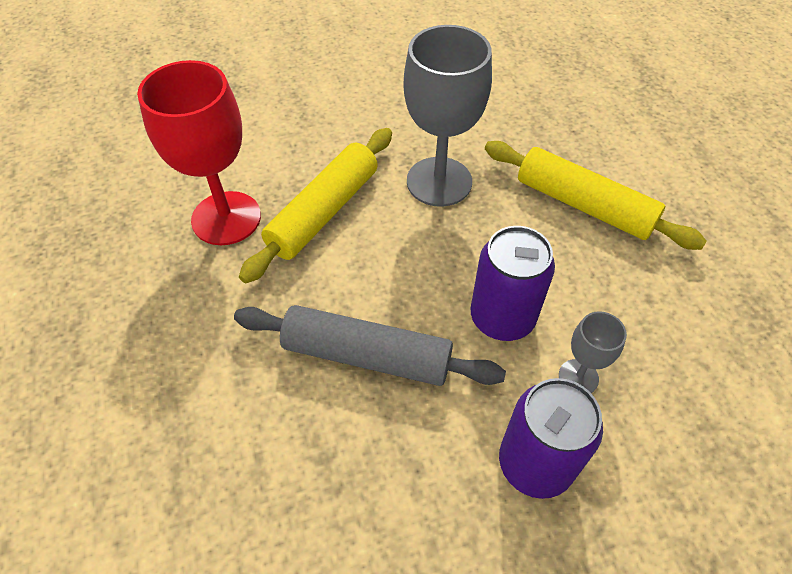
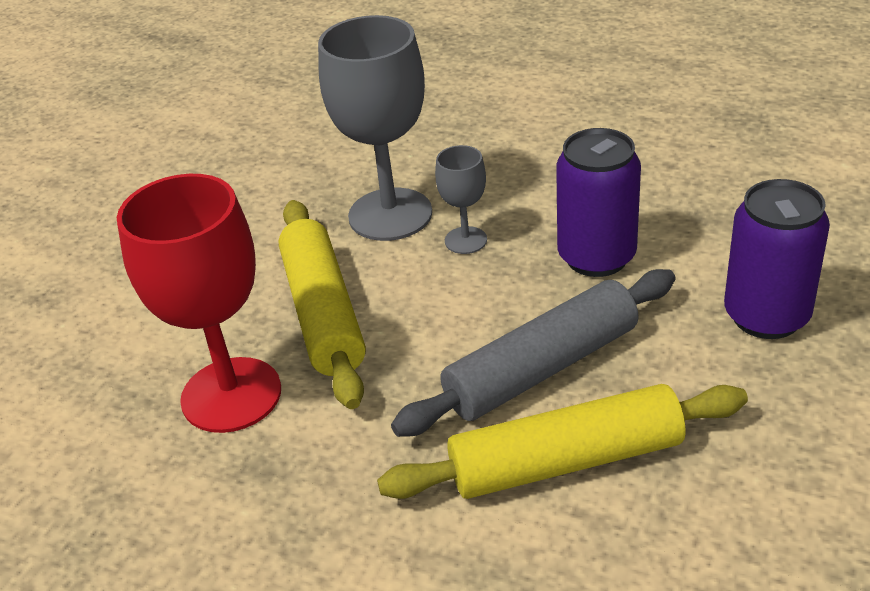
camera: 45 degrees left, 15 degrees down
(578, 377) = (705, 245): grey goblet -> grey goblet (465, 240)
(583, 205) = (530, 145): yellow rolling pin -> yellow rolling pin (565, 461)

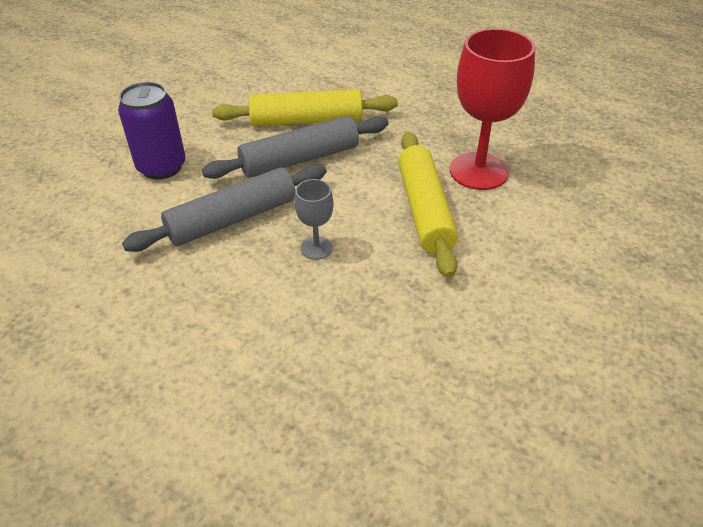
camera: 175 degrees left, 5 degrees up
(390, 214) = (369, 283): grey goblet -> none
(596, 257) = (233, 219): purple can -> grey rolling pin

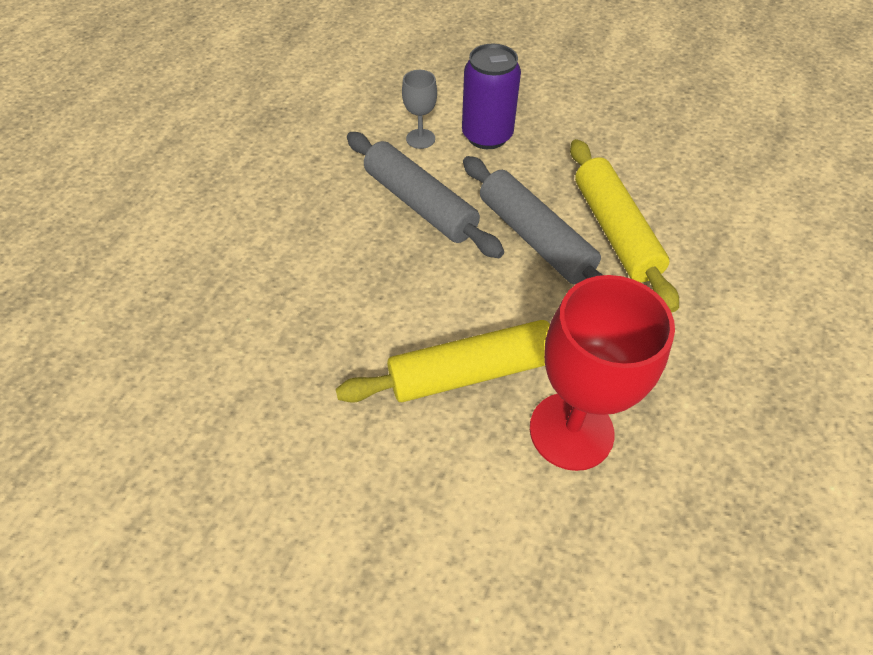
camera: 80 degrees right, 10 degrees up
(316, 248) = (388, 277): grey goblet -> grey goblet (420, 139)

